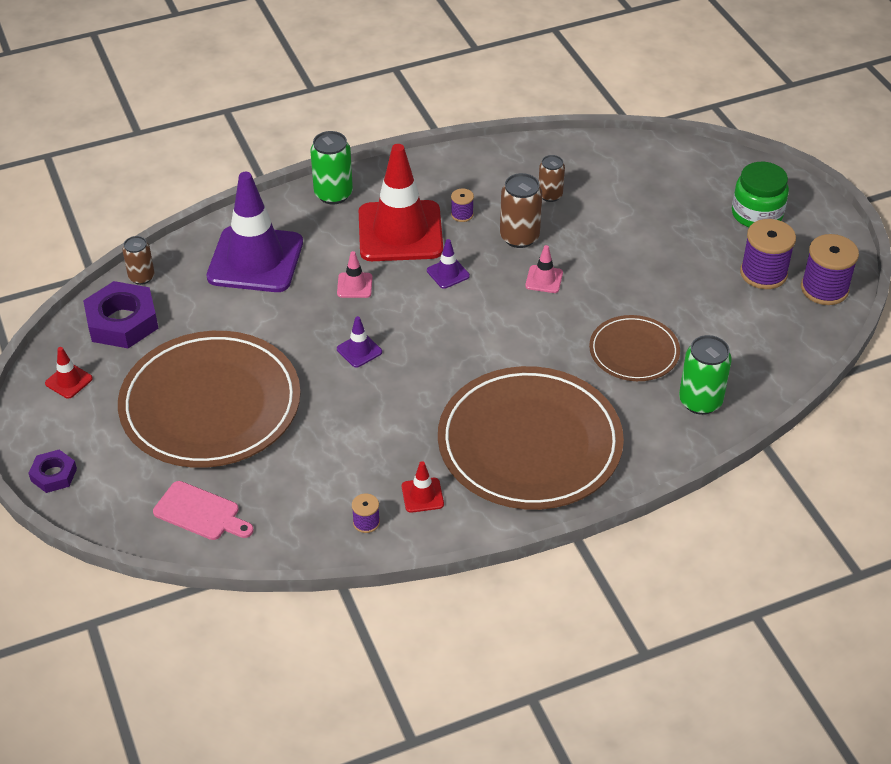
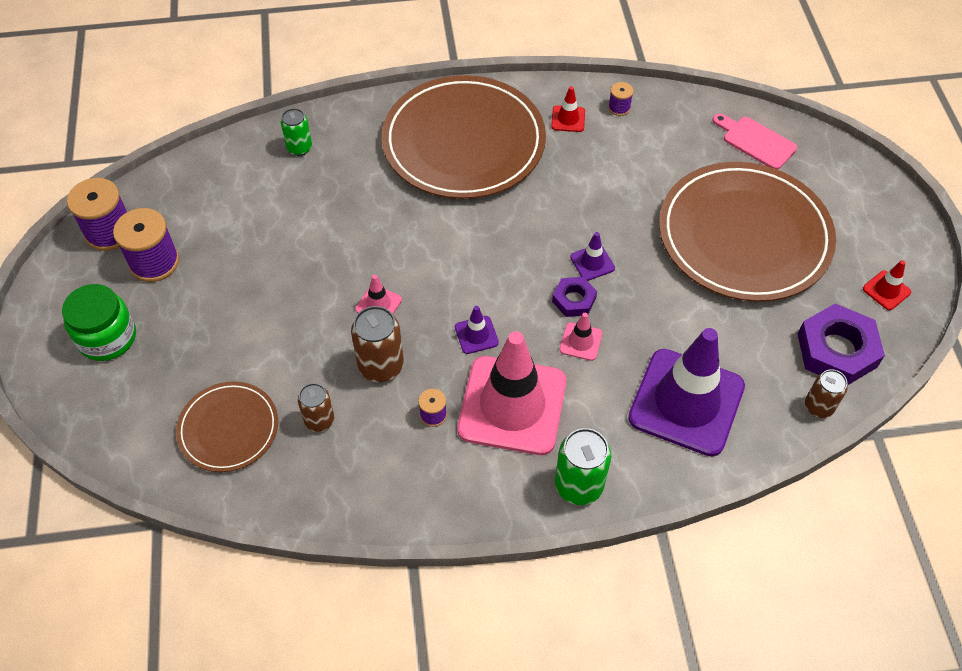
camera: 165 degrees left, 10 degrees up
(54, 475) = (887, 198): purple nut -> purple nut (574, 300)
(400, 232) = (512, 405): red traffic cone -> pink traffic cone
(634, 352) = (331, 206): brown plate -> brown plate (228, 429)
(700, 401) = (299, 148): green can -> green can, size x0.65

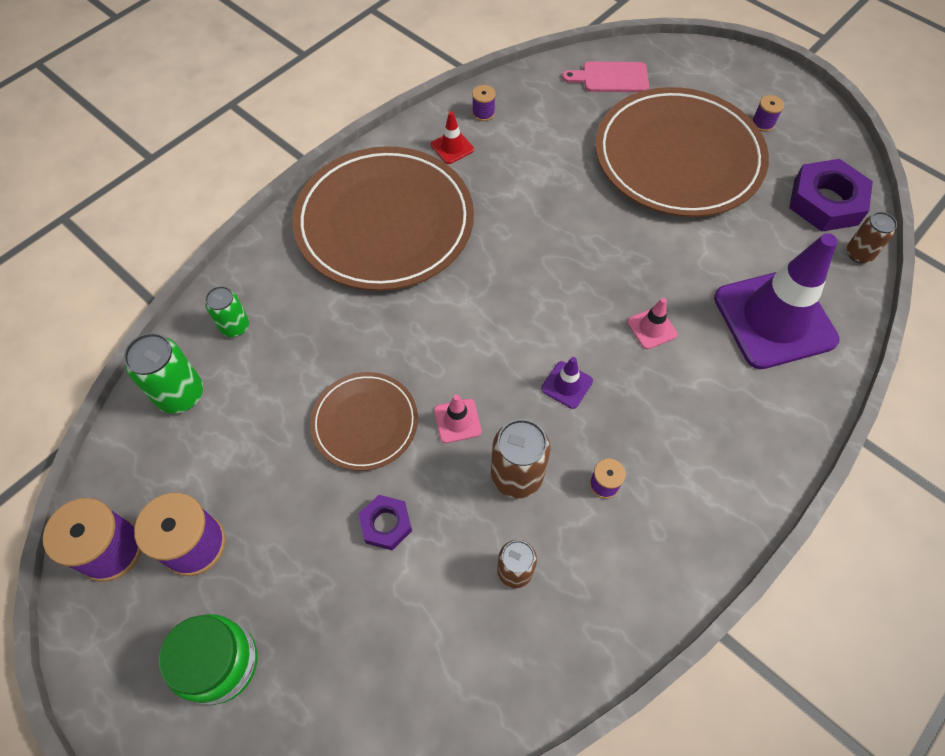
camera: 40 degrees left, 5 degrees up
(228, 429) = (439, 651): brown plate -> brown plate (365, 422)
(512, 405) = (656, 424): pink traffic cone -> none
(574, 300) = (611, 297): purple nut -> purple nut (386, 524)
(579, 485) = (773, 450): green can -> green can (180, 394)
(592, 262) = (593, 255): purple traffic cone -> none
(852, 256) = (763, 123): none -> purple spool
(886, 290) = (809, 134): red traffic cone -> none

